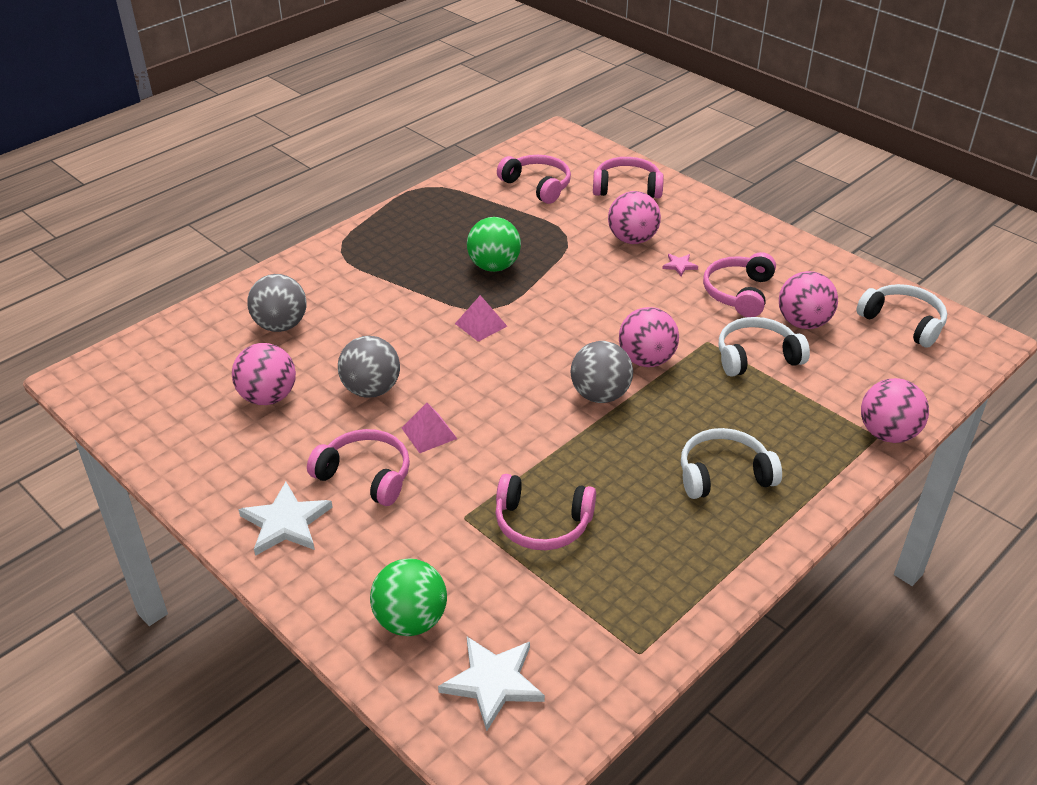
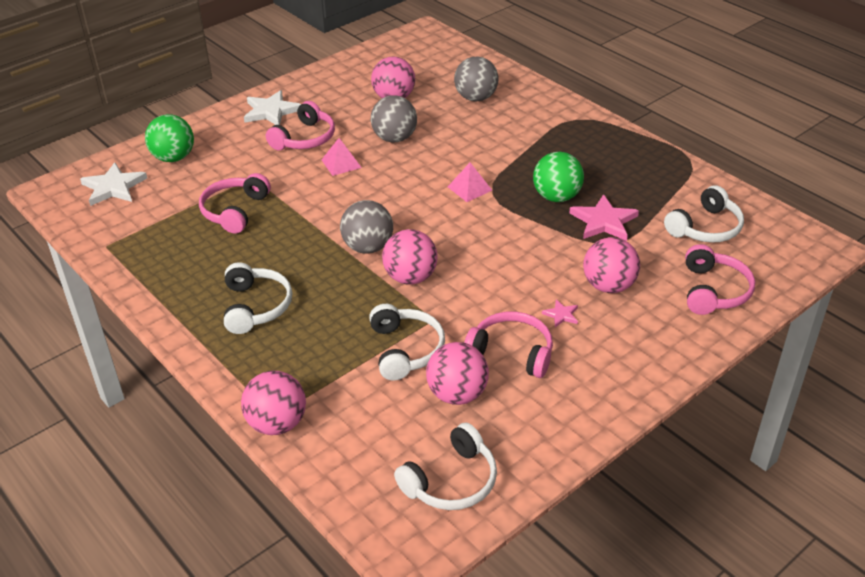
camera: 95 degrees right, 0 degrees up
(533, 239) = (604, 221): none -> pink star
(537, 186) = (705, 228): pink headphones -> white headphones

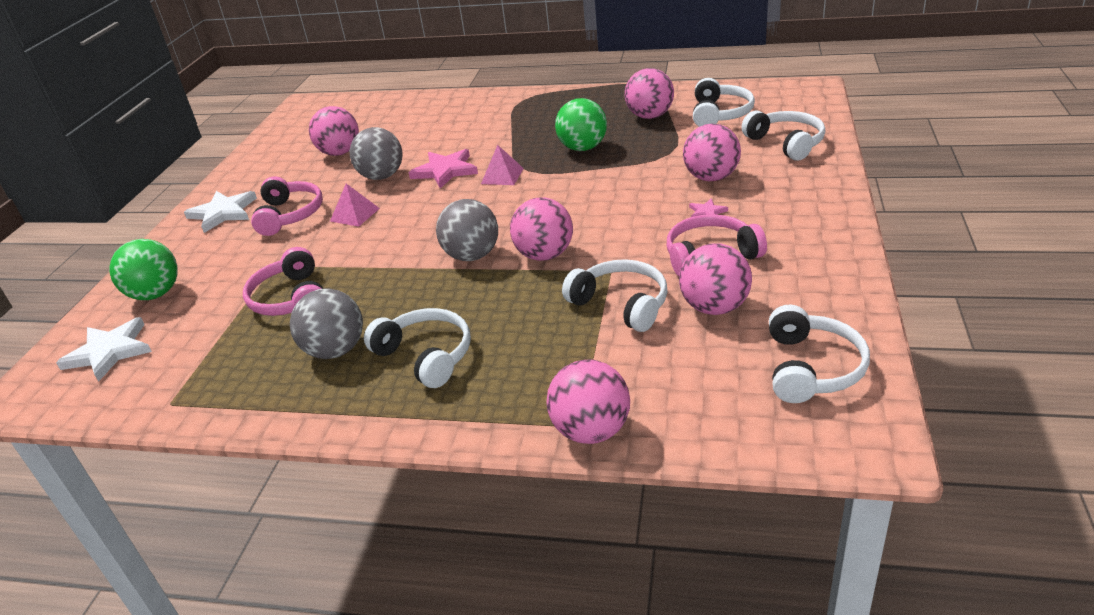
camera: 35 degrees left, 5 degrees down
(476, 98) = (417, 122): grey ball -> grey ball (335, 350)
(604, 221) = (643, 144): pink star -> pink star (445, 171)
(648, 196) = (650, 116): none -> pink ball
(713, 291) = (786, 143): pink headphones -> white headphones

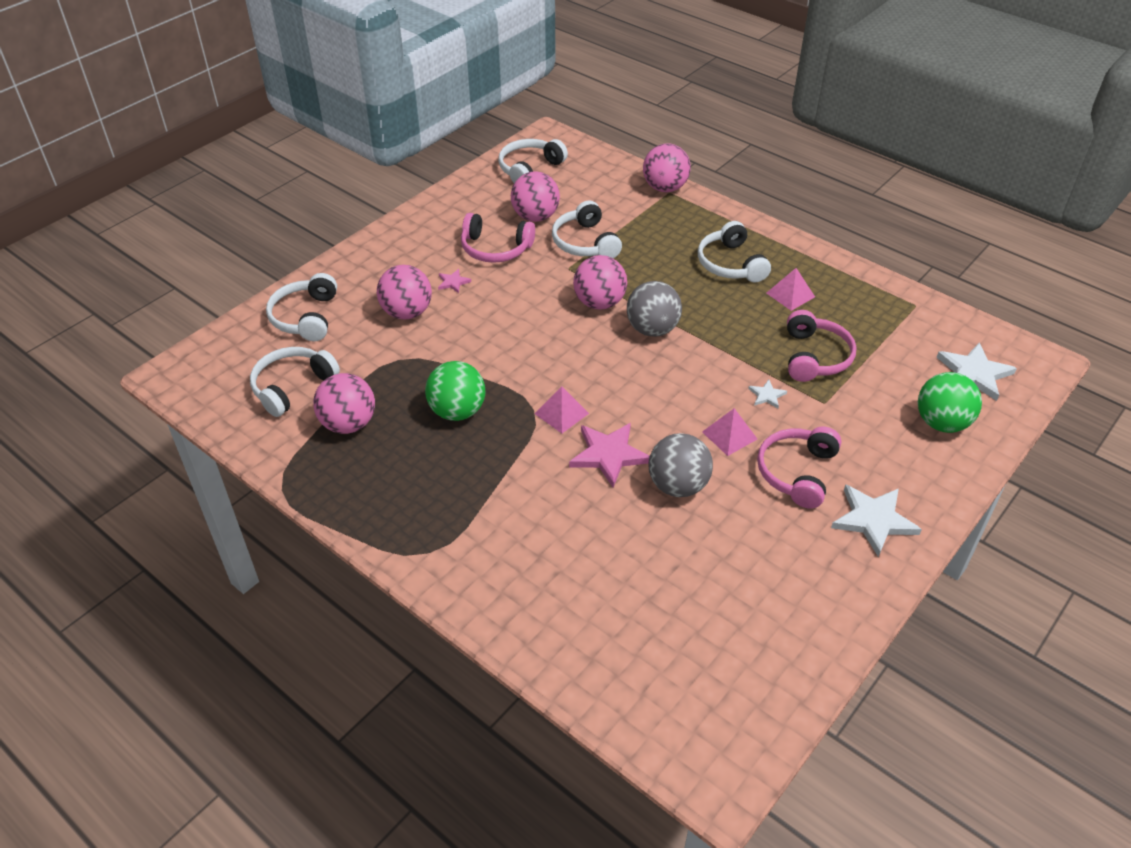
camera: 155 degrees left, 10 degrees up
(331, 251) = (767, 395): none -> white star
(335, 350) = (790, 294): grey ball -> pink pyramid
(340, 153) = (708, 570): pink ball -> none

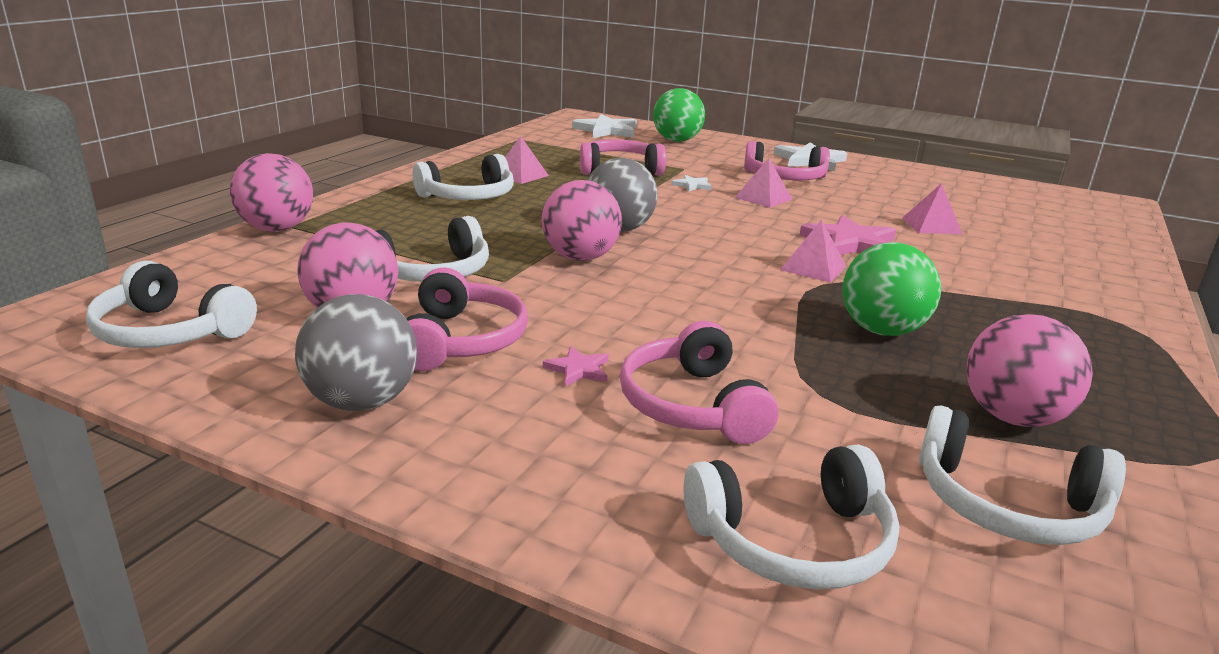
camera: 105 degrees left, 20 degrees down
(407, 312) = (692, 405): pink ball -> pink headphones
(646, 534) = (931, 225): none -> pink pyramid
(678, 485) = (854, 215): grey ball -> grey ball (362, 402)

